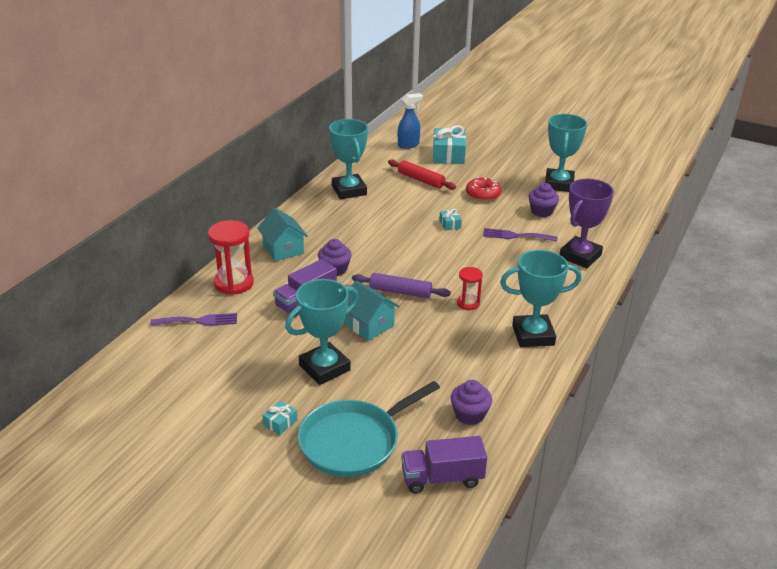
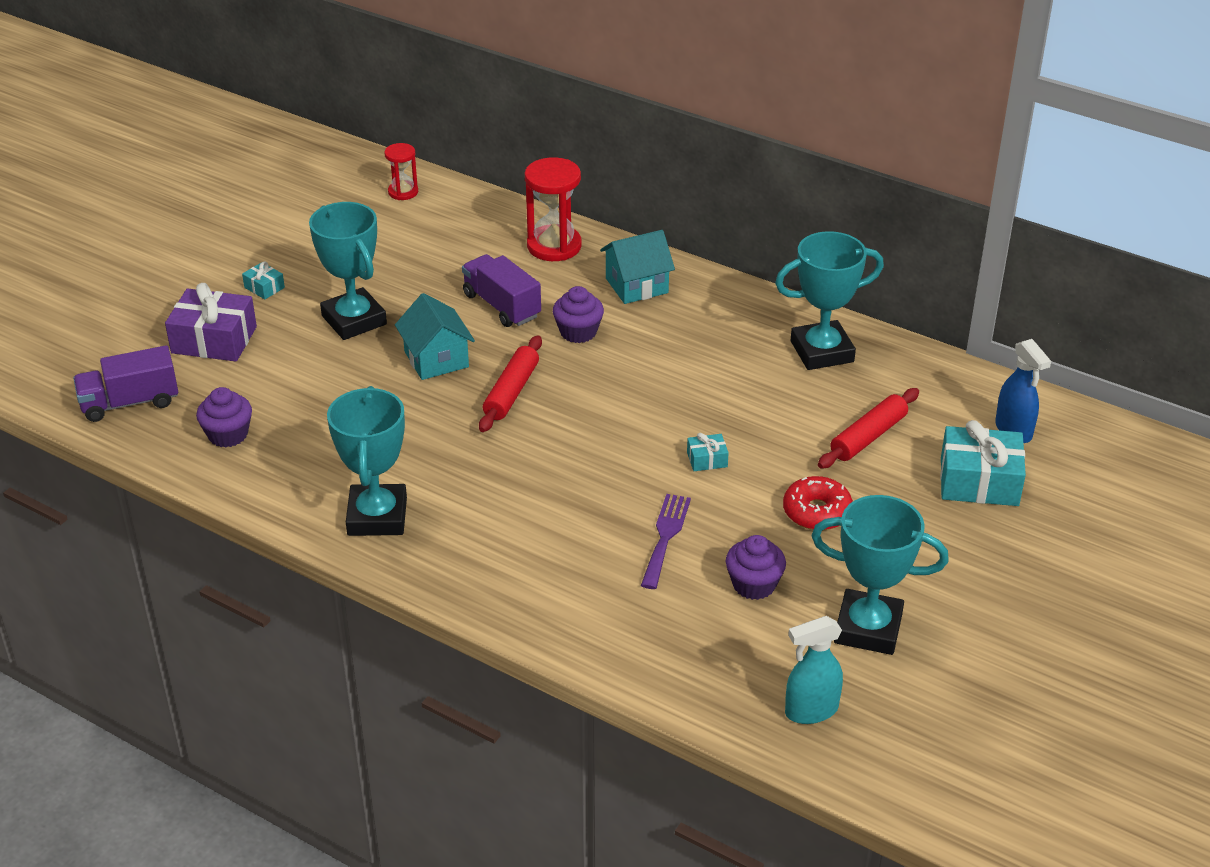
camera: 95 degrees right, 5 degrees up
(198, 321) = (473, 223): purple fork -> none
(354, 441) = (214, 340): turquoise pan -> purple gift
(369, 325) = (436, 359): turquoise house -> turquoise house turned 75 degrees counterclockwise
(400, 292) = (511, 392): purple rolling pin -> red rolling pin
(442, 478) = (130, 402): purple truck -> purple truck turned 105 degrees counterclockwise
(468, 303) = (471, 458): red hourglass -> red hourglass (403, 192)
(580, 256) = (591, 611): purple trophy -> none
(616, 198) = (810, 711): none -> turquoise spray bottle

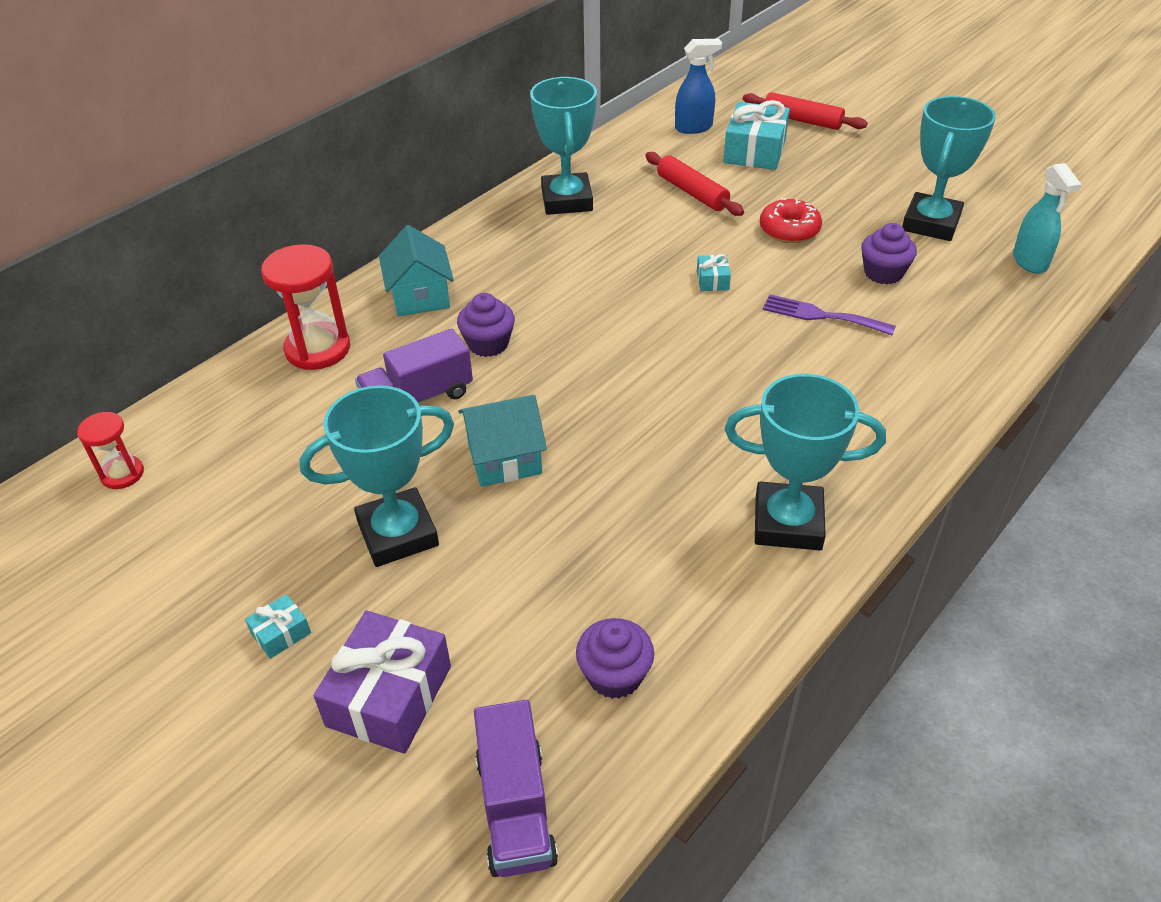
camera: 80 degrees left, 5 degrees up
(511, 392) = (581, 401): red rolling pin -> red rolling pin (802, 120)

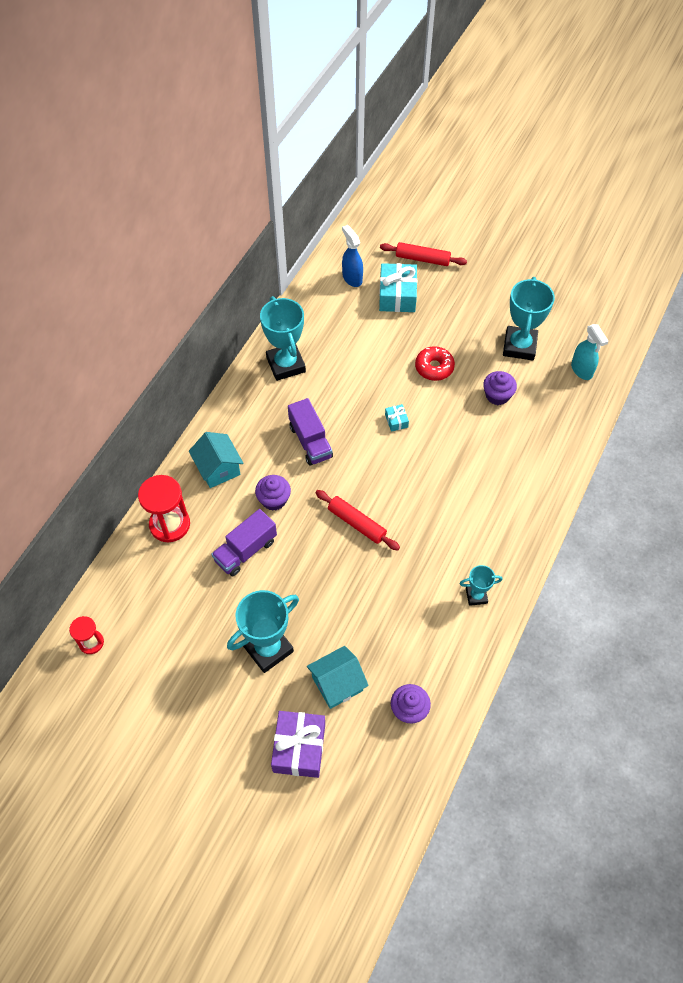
camera: 15 degrees left, 15 degrees up
(281, 633) = (228, 725): turquoise gift -> none
(504, 459) = (311, 585): turquoise house -> turquoise house (337, 684)
(515, 808) = (381, 792): purple truck -> purple truck (310, 441)
(692, 192) = (365, 343): red rolling pin -> red rolling pin (356, 523)
(694, 127) = (352, 278): blue spray bottle -> blue spray bottle turned 90 degrees counterclockwise
(788, 523) = (476, 596): turquoise trophy -> turquoise trophy, size x0.53
(821, 315) = (467, 438): purple fork -> none

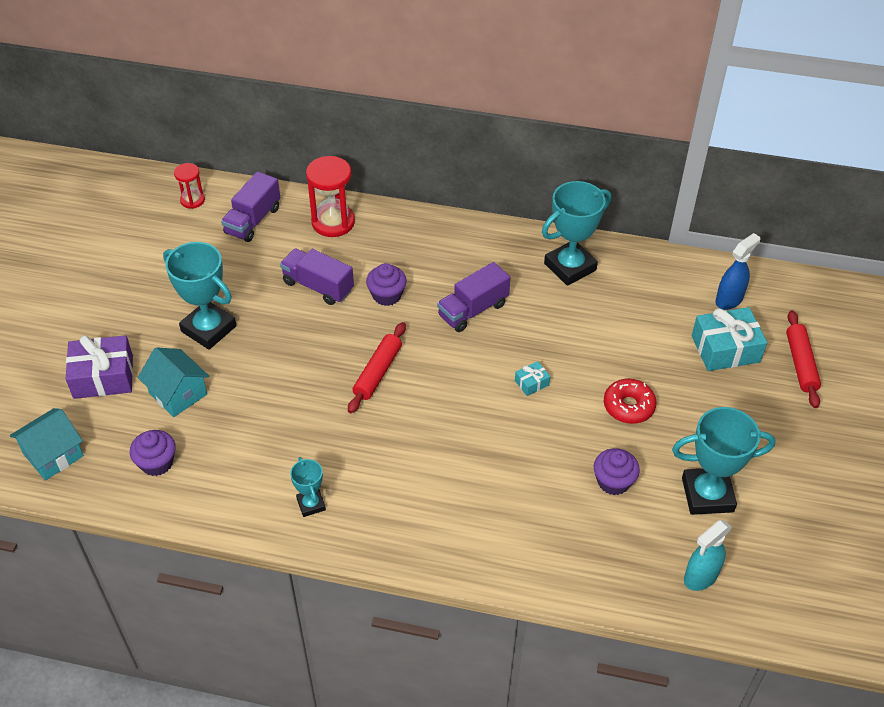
camera: 75 degrees right, 10 degrees down
(141, 591) = (253, 220): none -> purple truck
(218, 468) = (411, 242): turquoise house -> turquoise house (53, 455)

